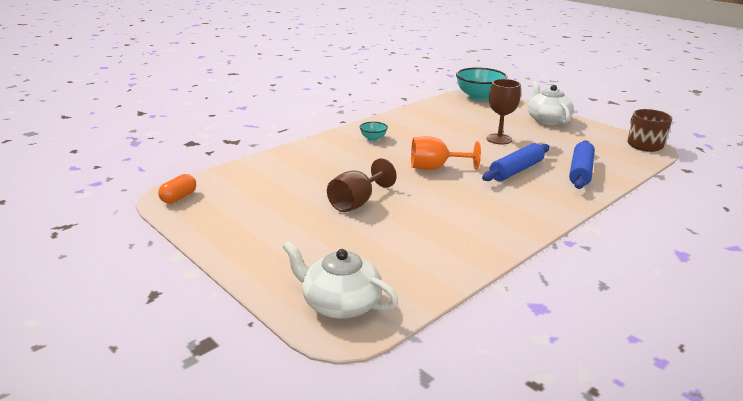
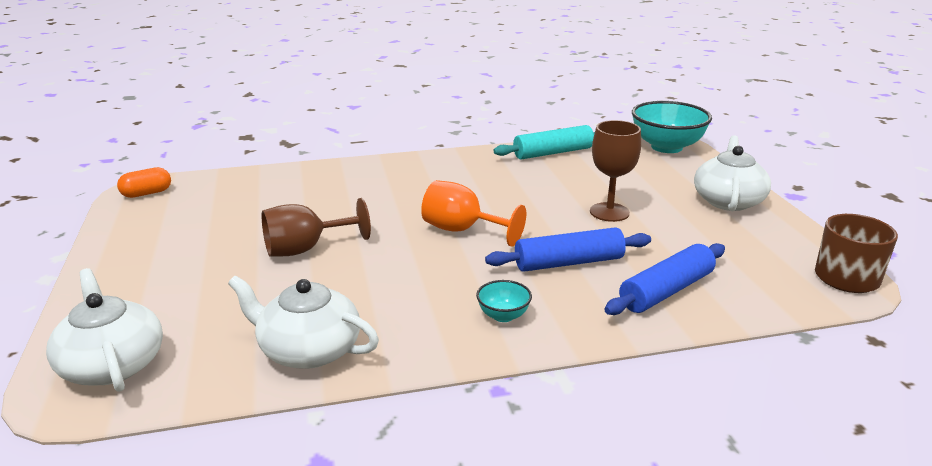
camera: 30 degrees right, 0 degrees up
(373, 138) = (441, 174): turquoise bowl -> turquoise bowl (503, 315)
(422, 112) = (553, 153): none -> turquoise rolling pin
(448, 255) = (308, 350): none -> white teapot

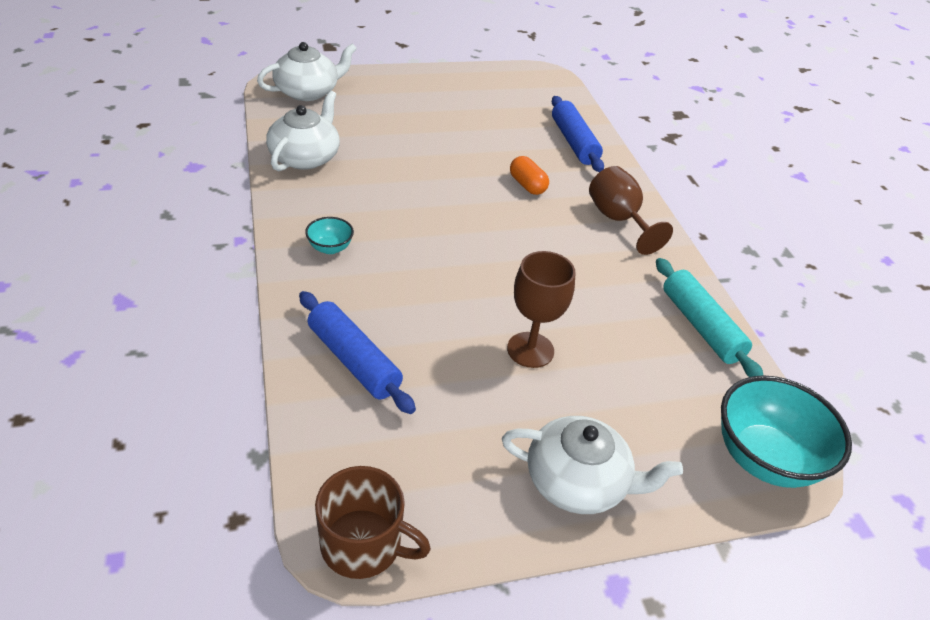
camera: 85 degrees right, 15 degrees up
(147, 193) = (540, 78): orange capsule -> orange capsule (527, 185)
(305, 249) = (446, 152): brown goblet -> brown goblet (618, 220)
(462, 230) = (481, 236): orange goblet -> none
(568, 262) = (415, 299): blue rolling pin -> blue rolling pin (574, 142)

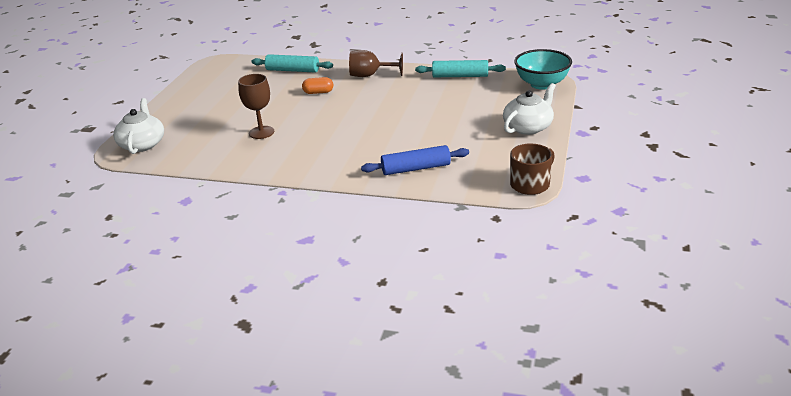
camera: 55 degrees left, 10 degrees down
(305, 157) = (220, 156): white teapot -> none
(330, 248) = (319, 161): turquoise bowl -> none
(530, 350) = (444, 120): brown goblet -> brown goblet (261, 132)
(574, 142) = (293, 70): blue rolling pin -> turquoise rolling pin

